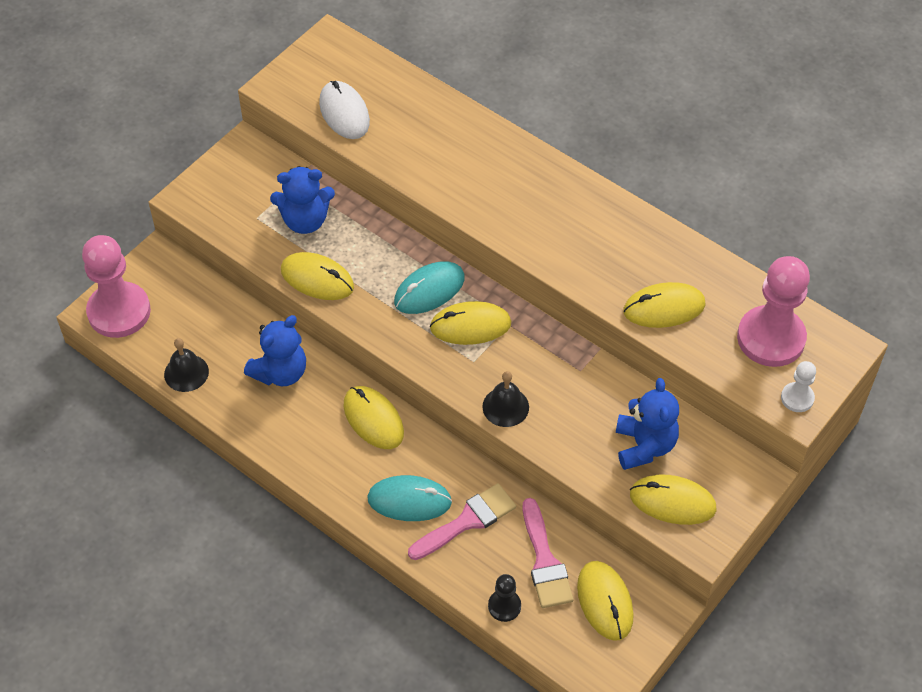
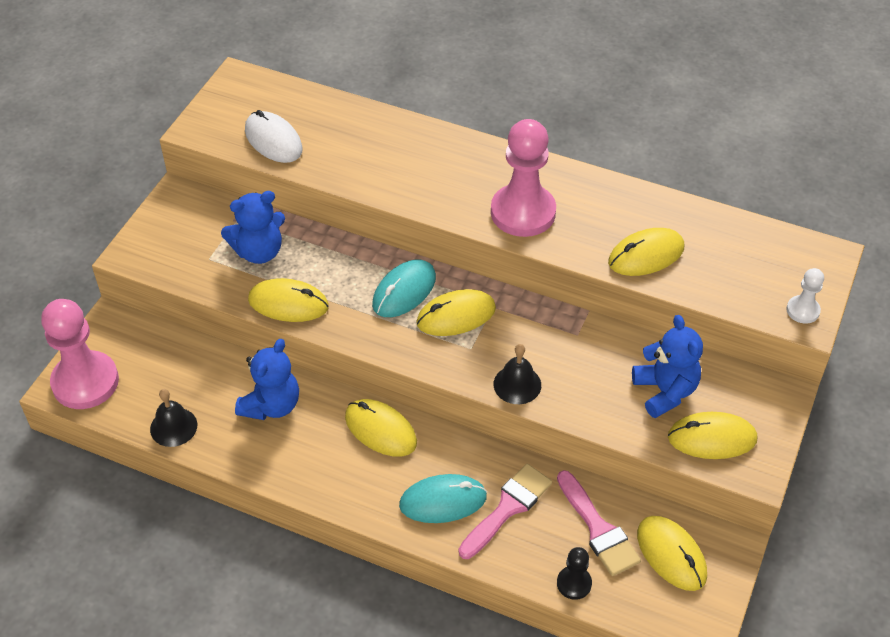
camera: 15 degrees left, 5 degrees down
(771, 338) = (756, 262): pink pawn -> pink pawn (523, 212)

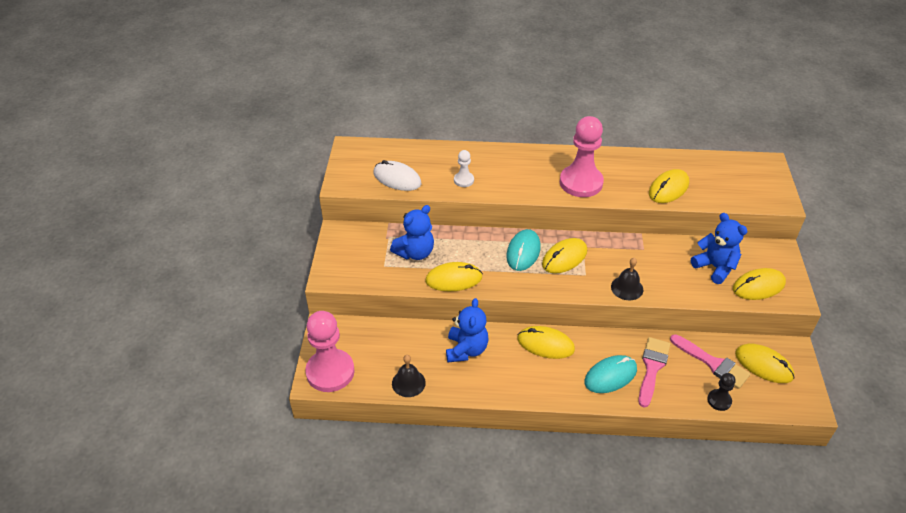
camera: 20 degrees left, 5 degrees down
(802, 310) = (775, 196): white pawn -> white pawn (464, 180)

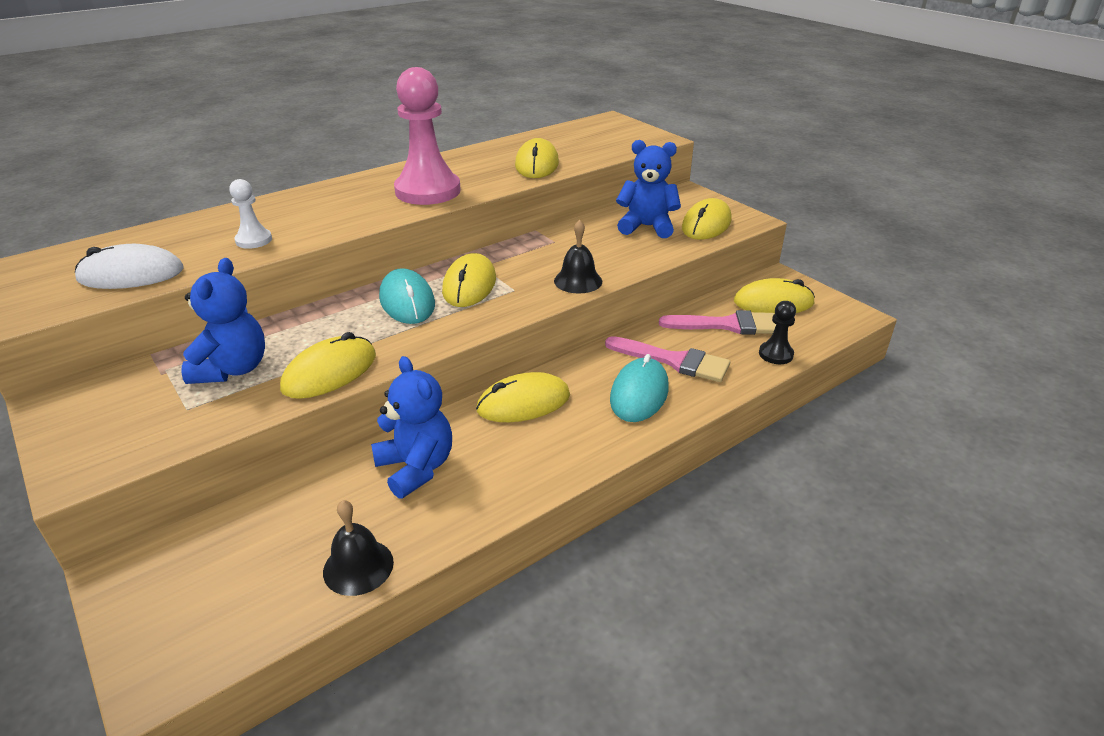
camera: 40 degrees left, 10 degrees down
(330, 372) = (182, 641): pink pawn -> none
(652, 368) = (674, 361): pink brush -> pink brush turned 135 degrees clockwise

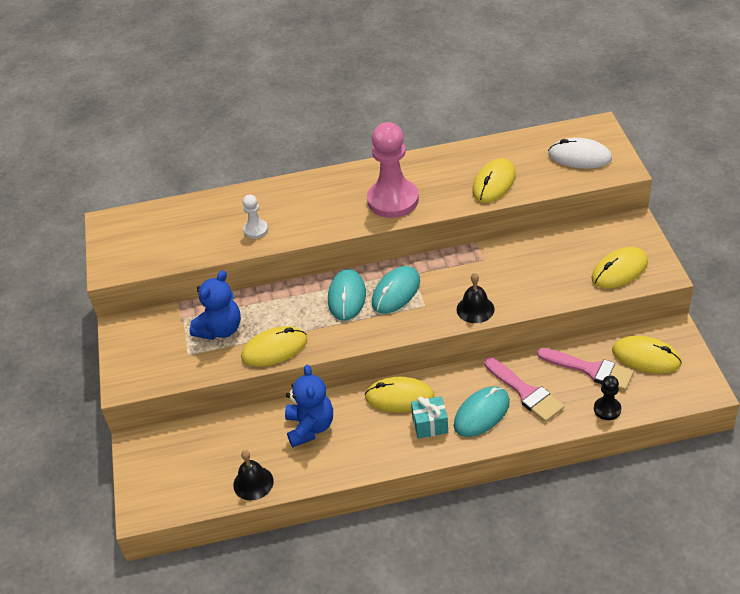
camera: 30 degrees right, 10 degrees up
(131, 274) = (175, 247): white mouse -> white mouse (579, 157)
(469, 285) = (396, 292): yellow mouse -> turquoise mouse
(583, 421) = (430, 425): none -> turquoise gift
(646, 227) = (567, 261): blue teddy bear -> none

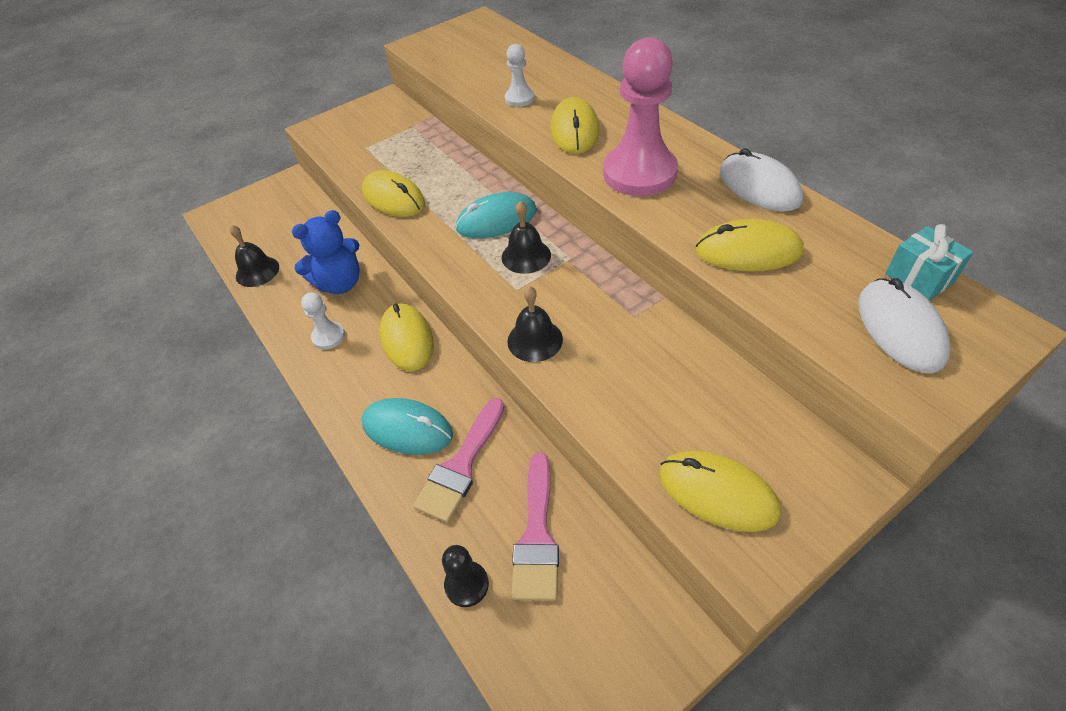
camera: 65 degrees right, 5 degrees up
(220, 329) = (406, 153): blue teddy bear -> none
(366, 444) = (328, 337): none -> white pawn
(396, 292) = (526, 256): turquoise mouse -> black bell
(430, 425) = (373, 383): turquoise gift -> turquoise gift (919, 278)
(444, 158) = (759, 186): none -> white mouse
(646, 357) = (599, 611): yellow mouse -> yellow mouse (574, 130)

